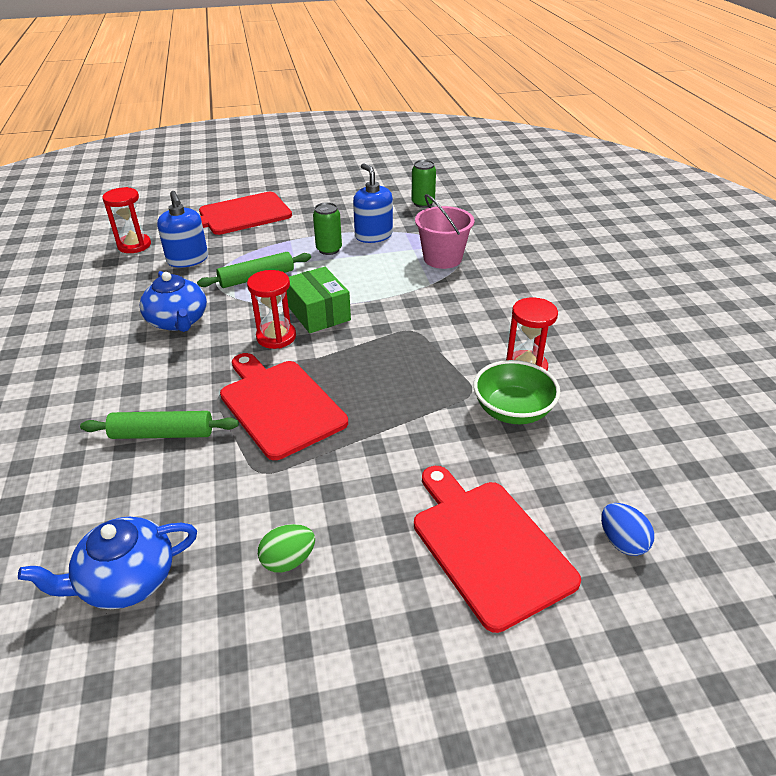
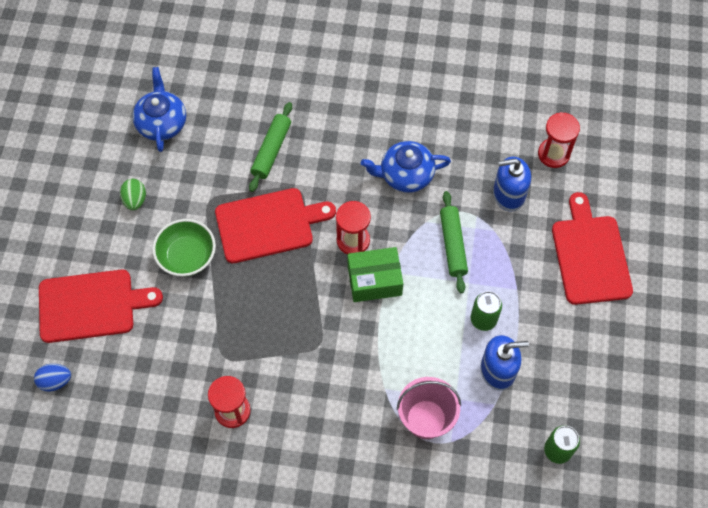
camera: 110 degrees right, 25 degrees up
(513, 411) = (191, 376): green bowl -> green bowl (187, 256)

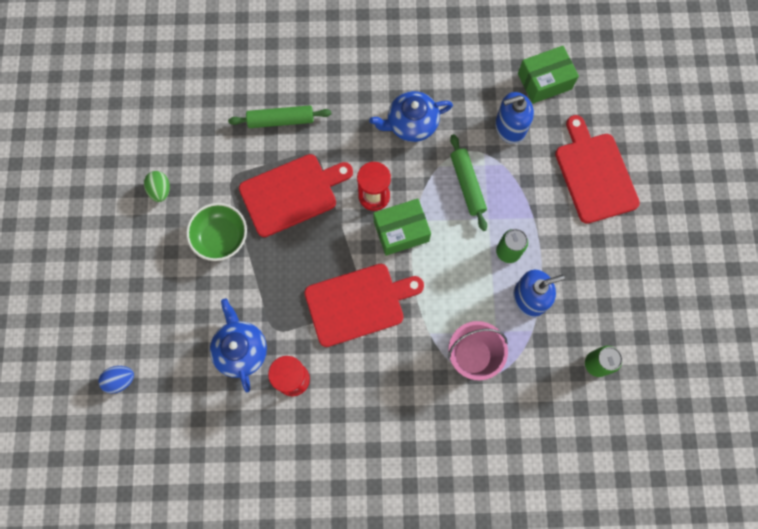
camera: 10 degrees left, 10 degrees up
(91, 306) = (139, 301): red cutting board -> red cutting board (358, 303)
(162, 122) = (171, 109): blue teapot -> blue teapot (241, 349)
(271, 150) = (281, 120): green rolling pin -> green rolling pin turned 75 degrees clockwise
(553, 154) = (544, 81): red hourglass -> green box

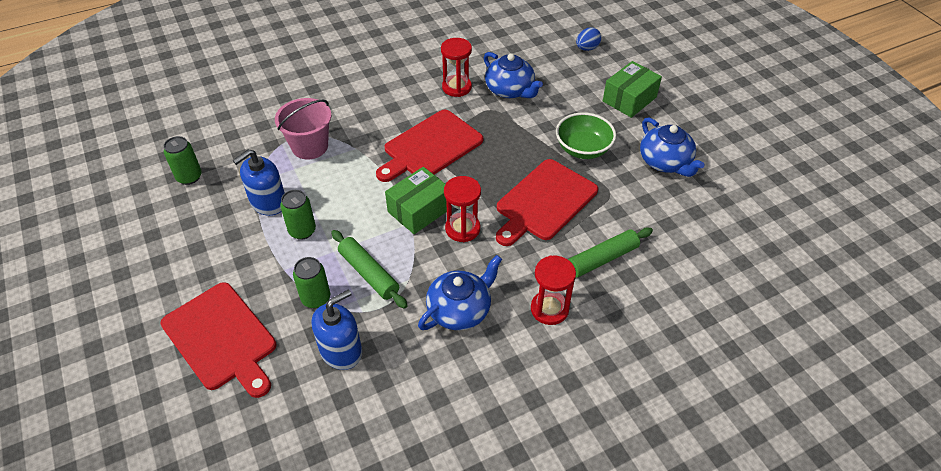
camera: 155 degrees right, 25 degrees down
(160, 190) = (665, 162): green egg -> blue teapot
(346, 97) = (549, 309): none -> red hourglass
(515, 179) = (316, 298): none -> green can
(544, 81) = (314, 426): green box -> green box (629, 99)

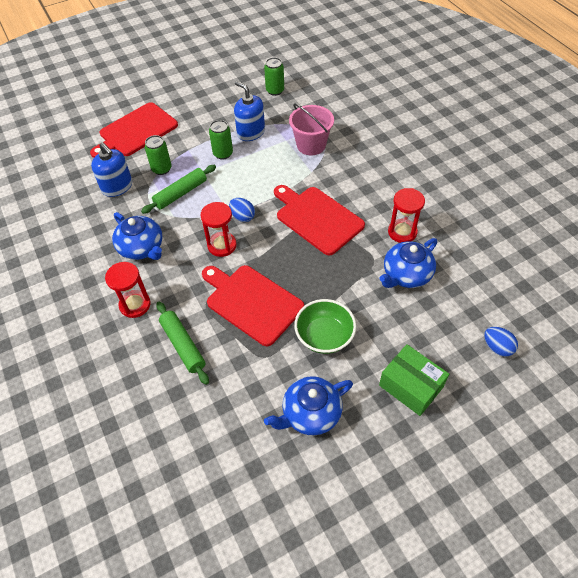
camera: 90 degrees right, 5 degrees up
(419, 210) = (242, 217): green box -> blue egg

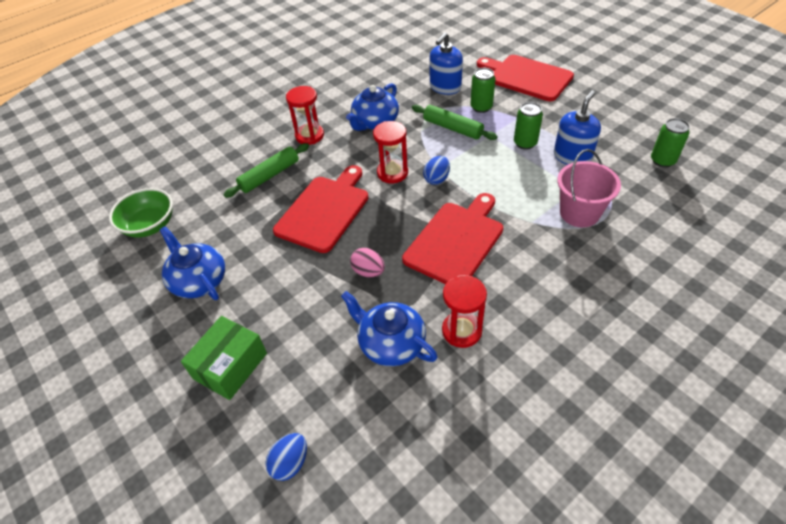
camera: 80 degrees right, 5 degrees down
(324, 336) = (289, 276): green bowl -> green bowl (150, 225)
(334, 279) = (368, 272): none -> pink egg

